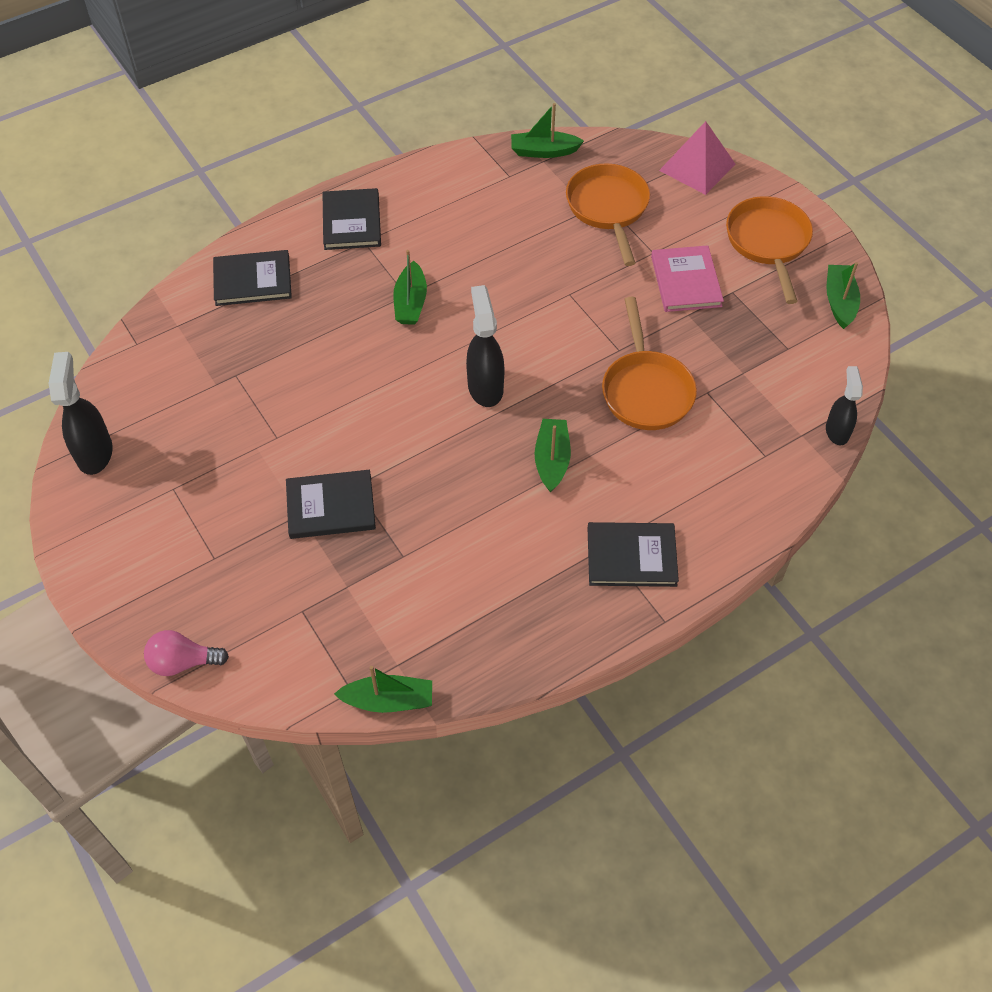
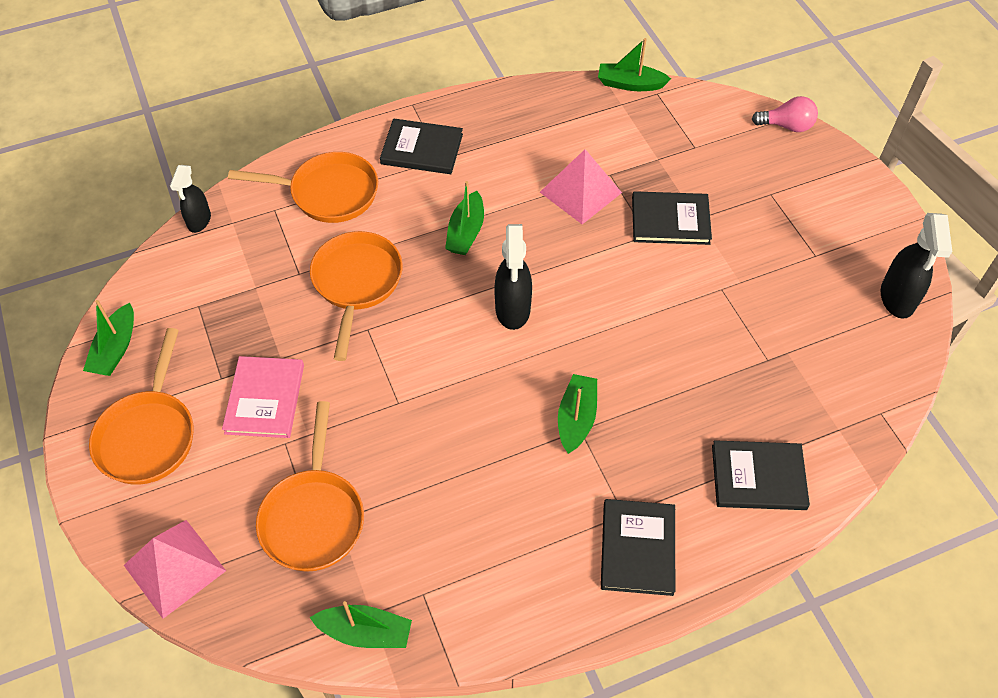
camera: 170 degrees left, 0 degrees up
(434, 527) = (580, 192): none -> pink pyramid
(716, 483) = (328, 193): none -> orange pan

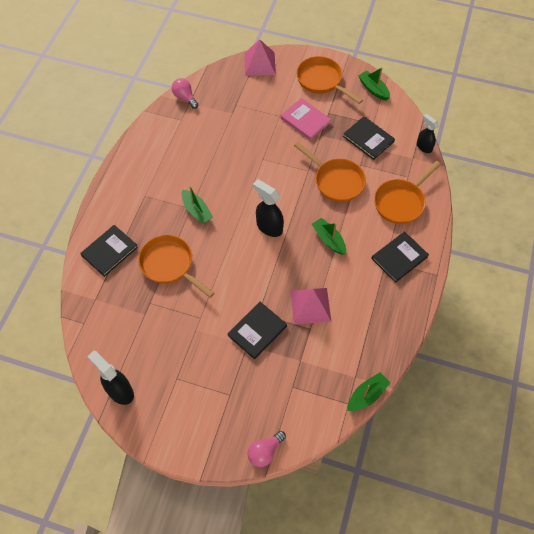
camera: 130 degrees right, 5 degrees up
(313, 517) = (240, 107): orange pan -> orange pan (169, 265)
(365, 632) = (185, 97): green boat -> pink light bulb
(638, 548) = (128, 190): black book -> black book (368, 139)

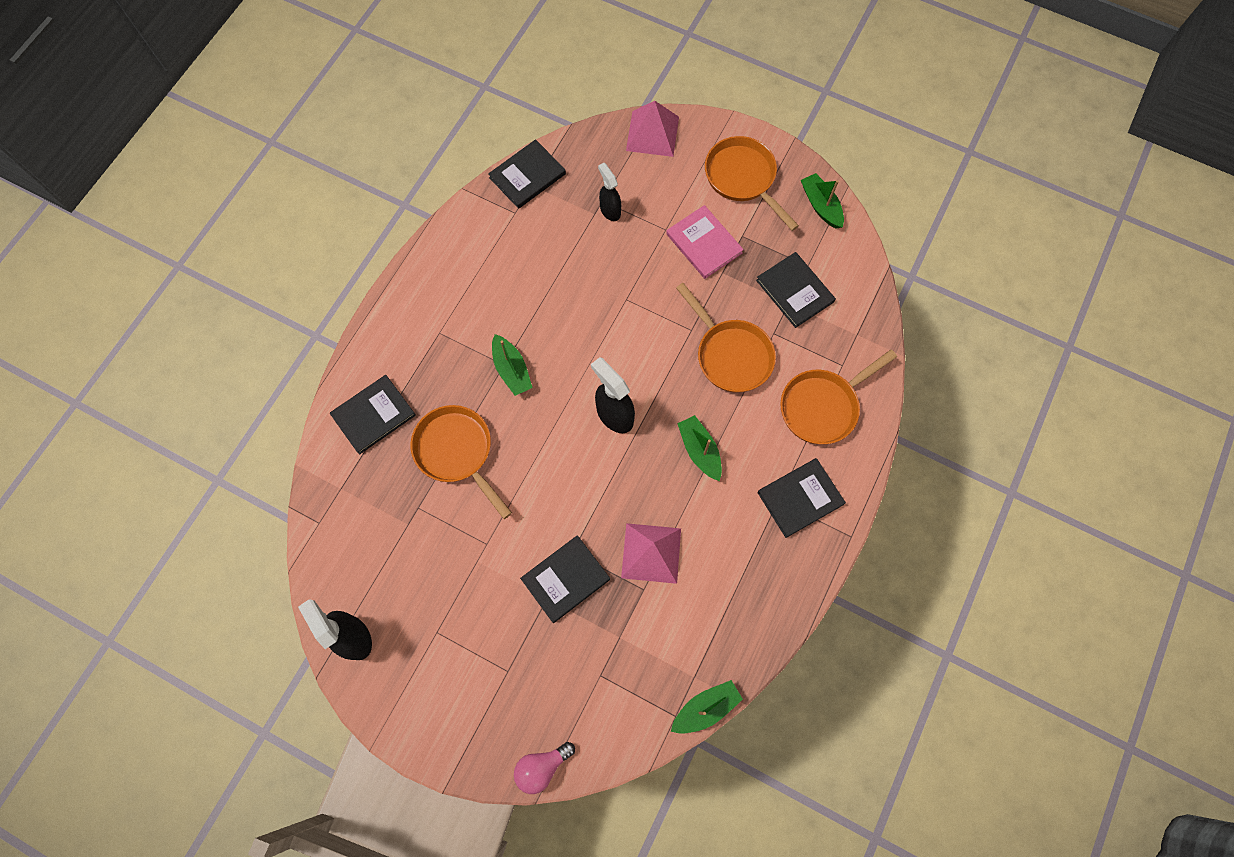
camera: 10 degrees right, 10 degrees up
(185, 97) = (527, 176): pink light bulb -> black book
(424, 147) = (878, 318): black spray bottle -> black spray bottle (610, 210)

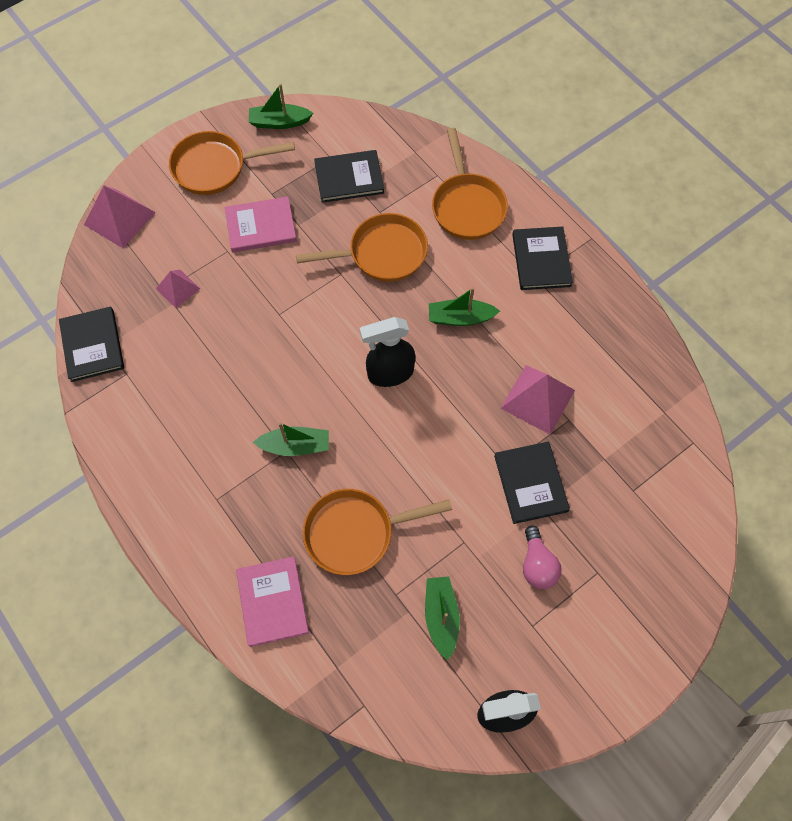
camera: 65 degrees left, 5 degrees down
(373, 415) = (272, 601): black book -> pink book
(542, 767) = (699, 577): pink light bulb -> pink light bulb (537, 564)
(610, 210) = (178, 288): black spray bottle -> pink pyramid
(705, 708) = (695, 415): green boat -> green boat (441, 617)

